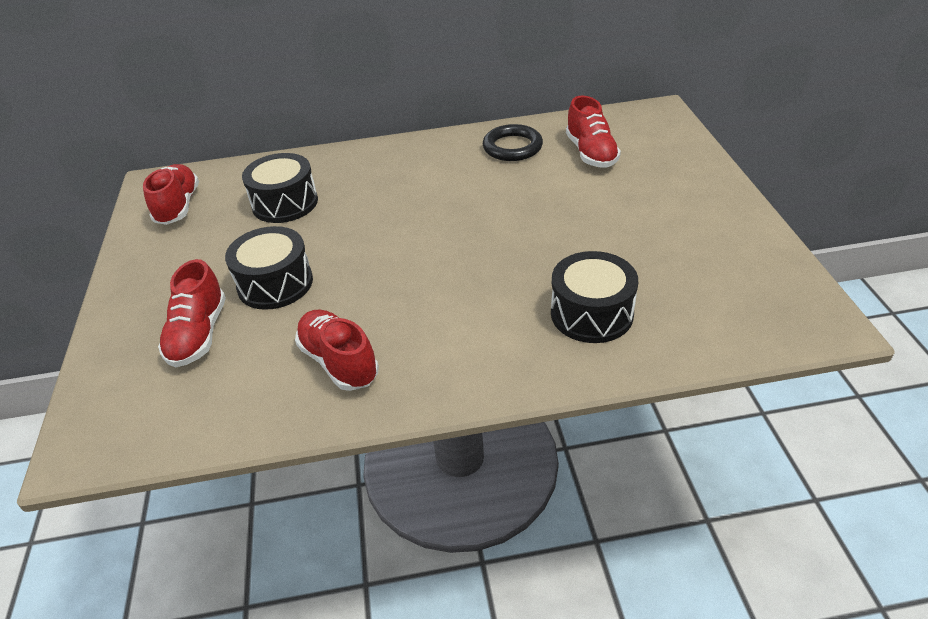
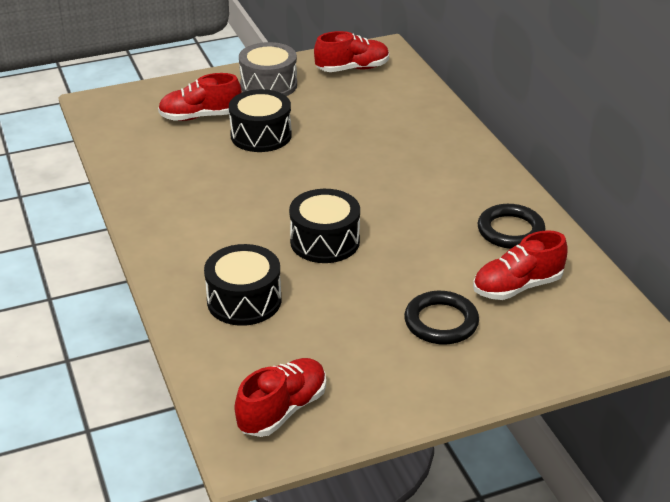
camera: 75 degrees right, 5 degrees down
(165, 271) = (268, 85): none -> grey drum
(285, 203) = (370, 116): black drum -> black drum (325, 241)
(339, 362) = (176, 181): red shoe -> red shoe (282, 410)
(635, 195) = (441, 322): none -> black ring

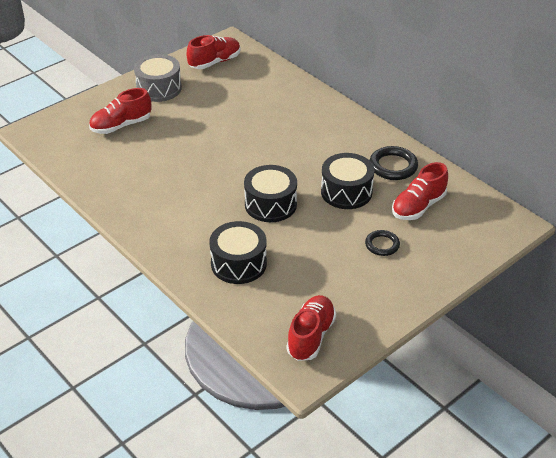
camera: 20 degrees left, 5 degrees up
(261, 135) = (177, 131): black drum -> black drum (346, 192)
(441, 322) = (382, 245): black ring -> black ring, size x0.65

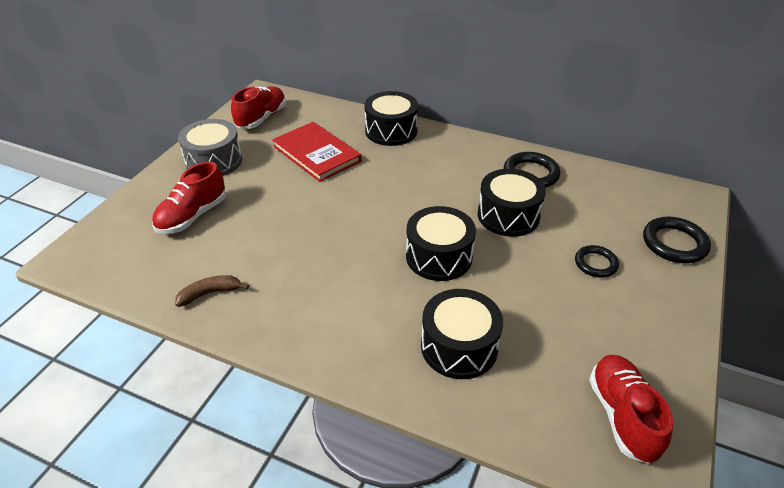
camera: 25 degrees left, 0 degrees up
(104, 180) = (210, 293): none -> brown banana
(237, 103) = (316, 154): none -> red book
(308, 100) = (391, 131): none -> black drum
(418, 206) = (592, 208): red shoe -> none
(459, 251) = (674, 243): none -> black ring

